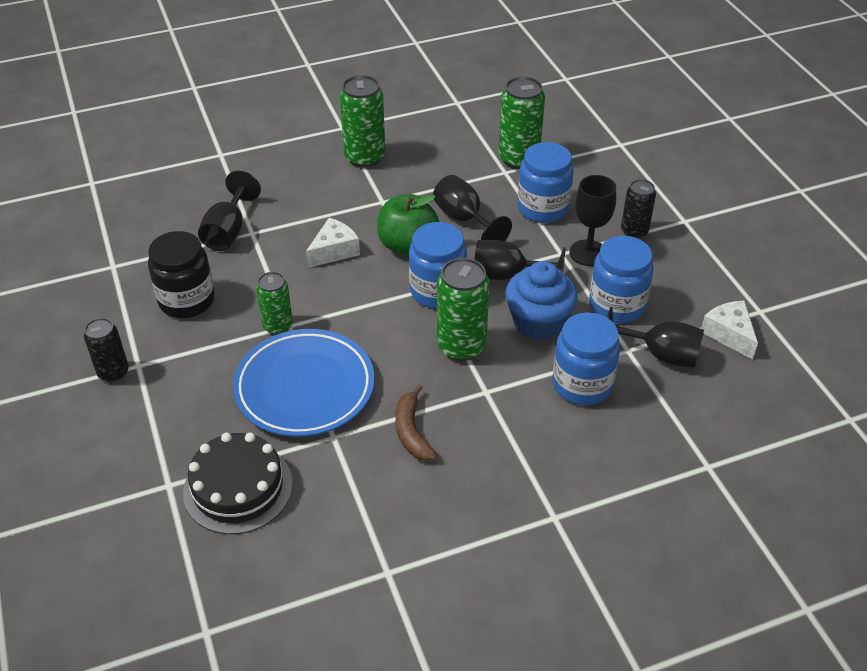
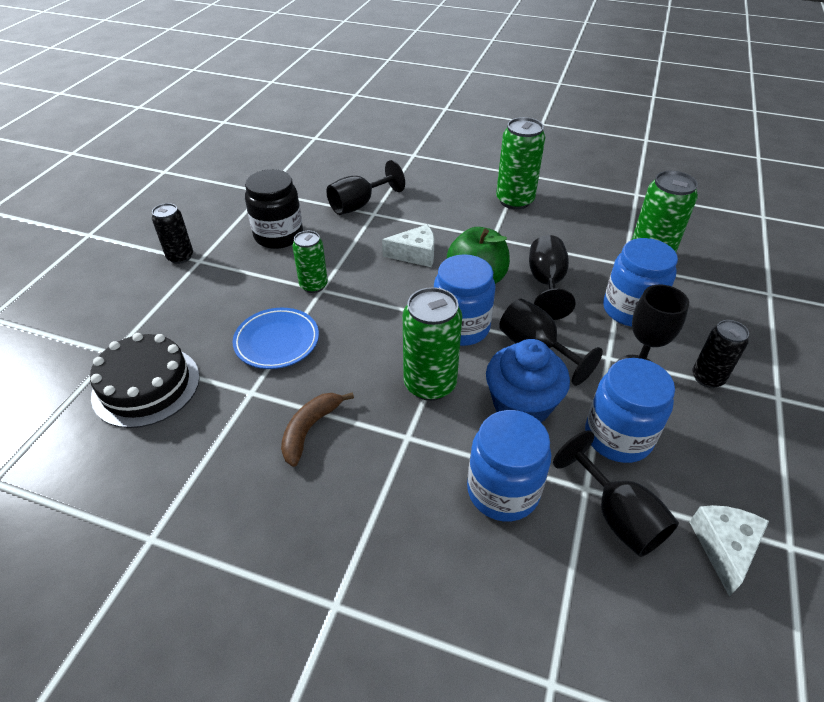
camera: 40 degrees right, 0 degrees up
(305, 388) = (277, 341): blue plate -> blue plate, size x0.62

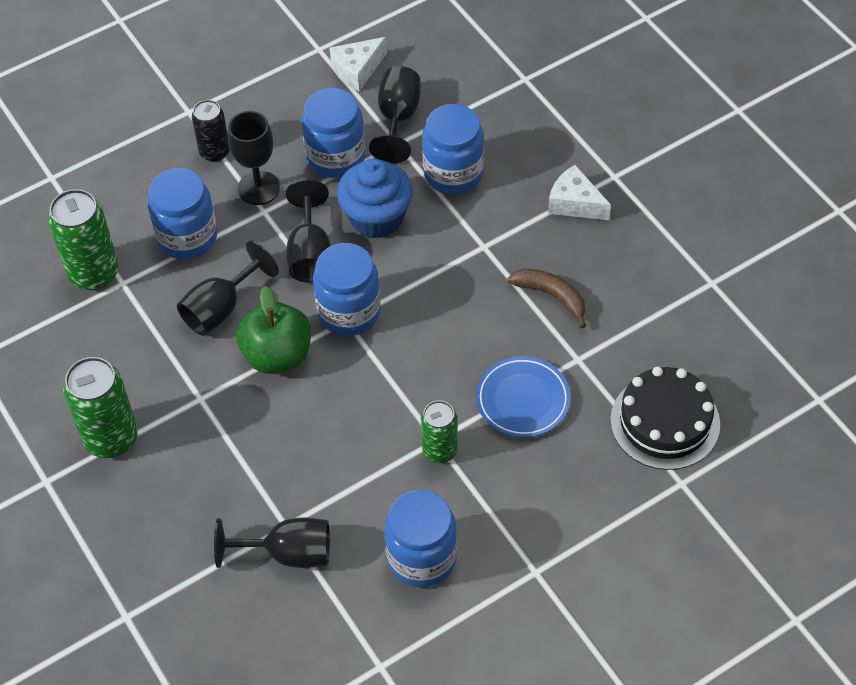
camera: 140 degrees left, 10 degrees up
(180, 257) = (553, 593): black can -> none
(279, 235) = (422, 558): black jar -> blue jar
(310, 429) = (552, 296): brown banana -> brown banana turned 120 degrees counterclockwise
(415, 254) = (303, 427): white cheese -> white cheese (575, 203)
(430, 384) = (428, 276): green can -> none

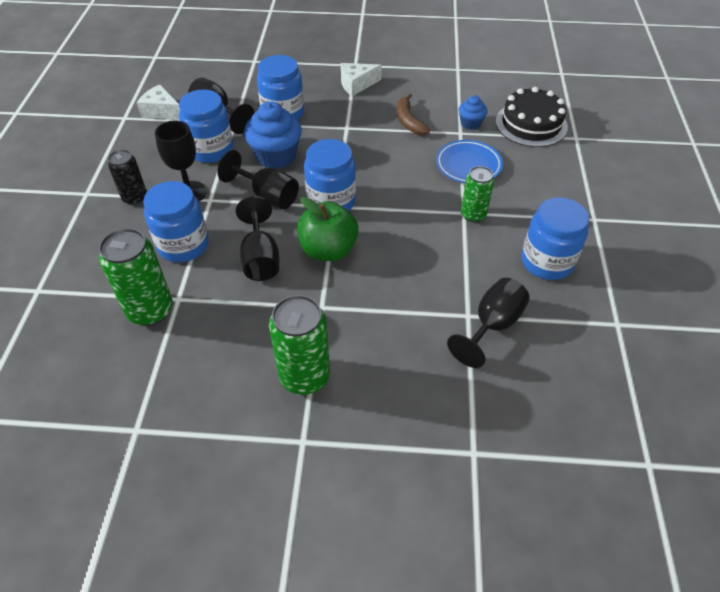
camera: 55 degrees left, 5 degrees down
(357, 70) = (161, 111): white cheese -> white cheese turned 120 degrees clockwise
(552, 296) = (408, 121): brown banana -> brown banana turned 90 degrees counterclockwise
(606, 359) = (470, 123): none -> blue cupcake

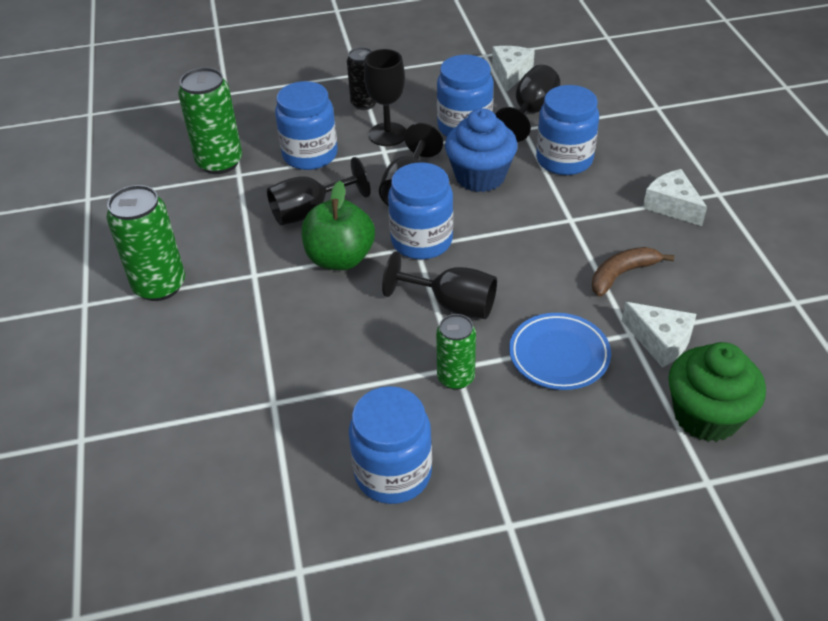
camera: 75 degrees right, 5 degrees down
(470, 123) = (660, 341): blue cupcake -> white cheese
(492, 325) = (262, 428): black goblet -> black goblet (452, 305)
(531, 124) = (706, 416): black cake -> green cupcake

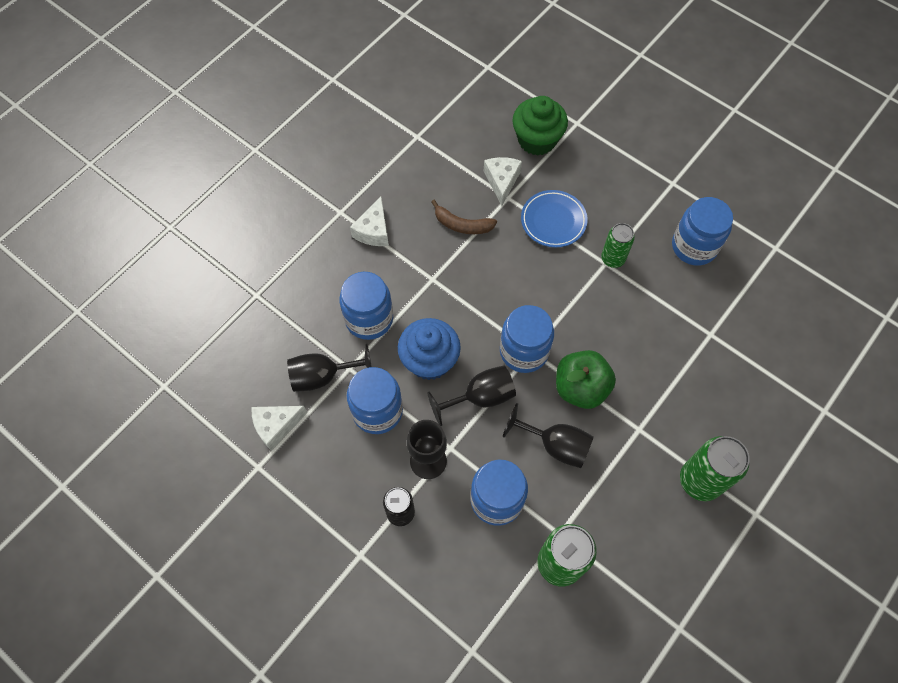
camera: 130 degrees left, 20 degrees up
(452, 305) = (563, 296): black goblet -> none

